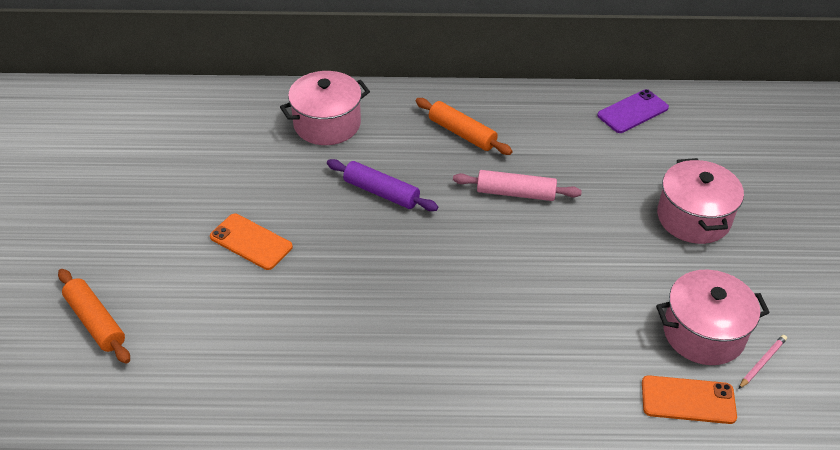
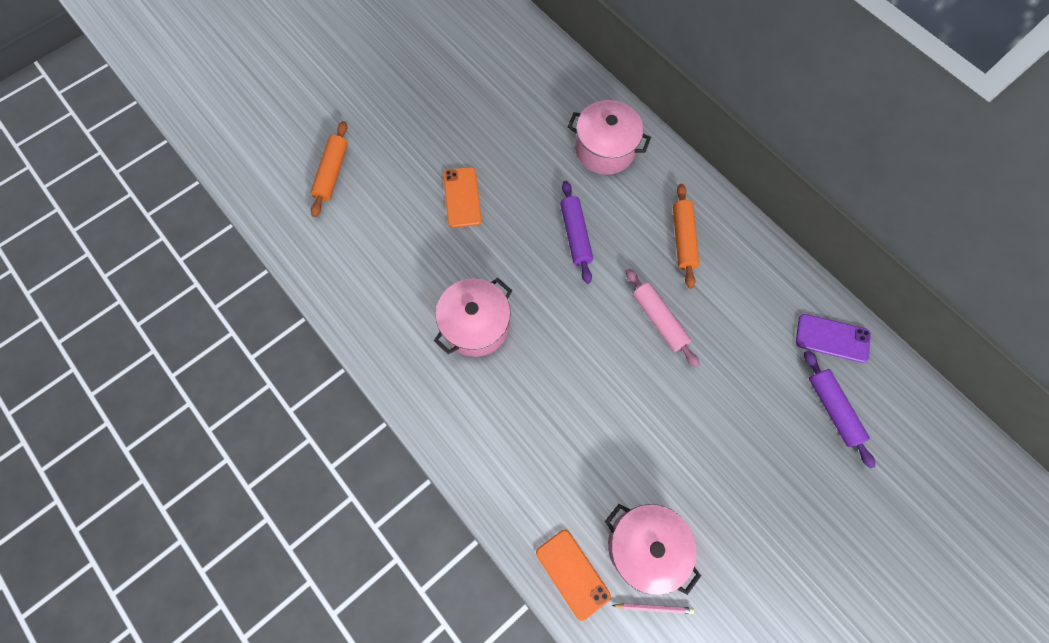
camera: 50 degrees right, 25 degrees up
(688, 149) = (832, 409): none -> purple rolling pin
(693, 218) = (757, 463): pink pot -> pink pot (476, 325)

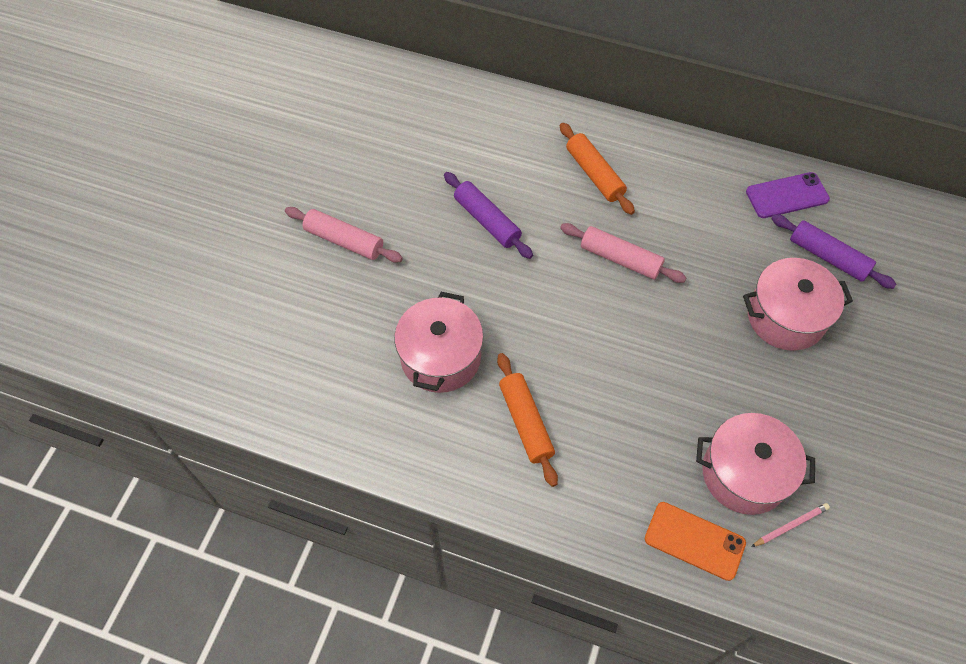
camera: 30 degrees left, 10 degrees down
(332, 173) = (180, 284): orange rolling pin -> orange rolling pin (525, 422)
(462, 197) = (344, 240): orange phone -> pink rolling pin
(605, 150) = (464, 127): pink pot -> pink pot (786, 317)

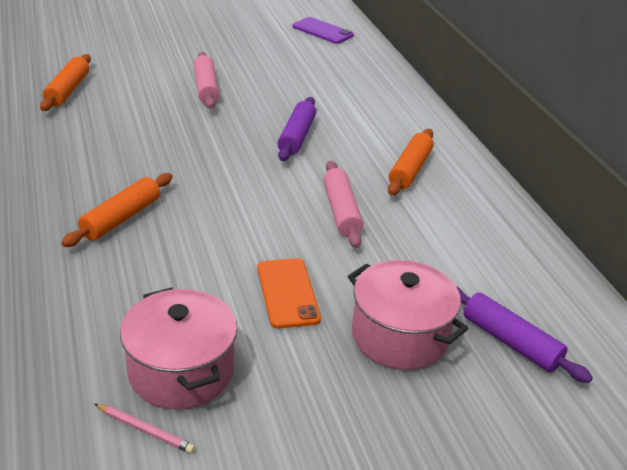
camera: 50 degrees right, 25 degrees down
(255, 362) = (68, 90): none -> orange rolling pin
(440, 357) = (145, 158): pink pot -> none
(694, 541) = (74, 362): orange phone -> orange phone (288, 293)
(787, 195) = (544, 286): purple phone -> purple phone (323, 31)
(828, 257) = (510, 342): purple rolling pin -> purple rolling pin turned 45 degrees counterclockwise

